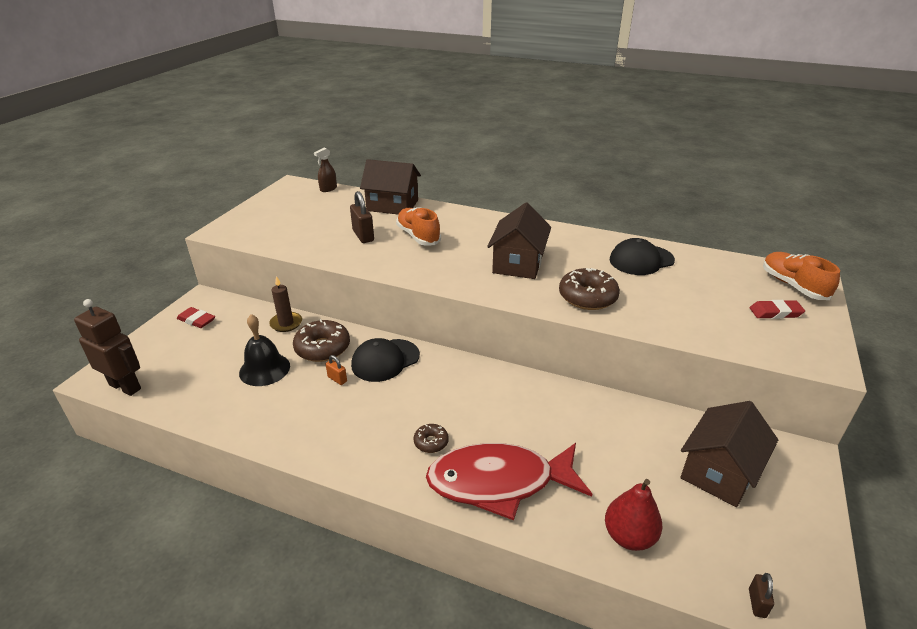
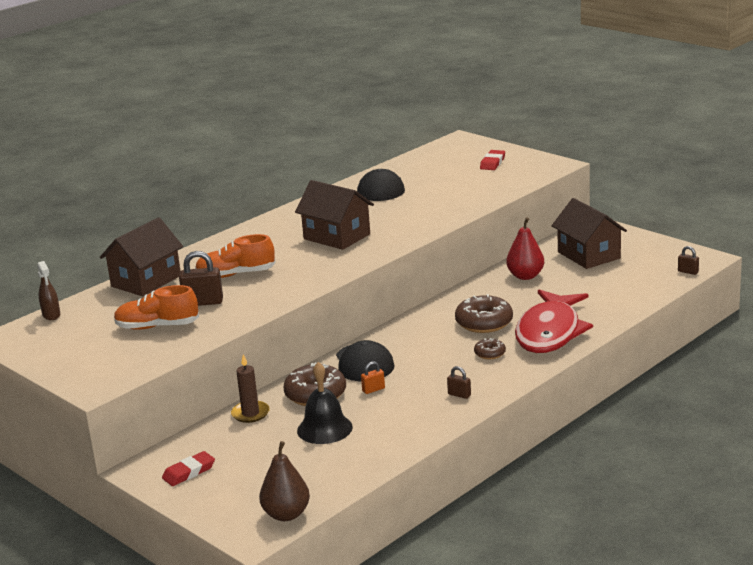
camera: 65 degrees left, 10 degrees down
(125, 386) = (286, 514): brown robot -> brown pear
(338, 441) = (459, 395): none -> brown padlock
(587, 297) = (416, 219): brown donut -> brown donut (484, 323)
(629, 536) = (623, 297): red pear -> red pear (525, 276)
(793, 286) = (465, 148): orange shoe -> orange shoe (157, 326)

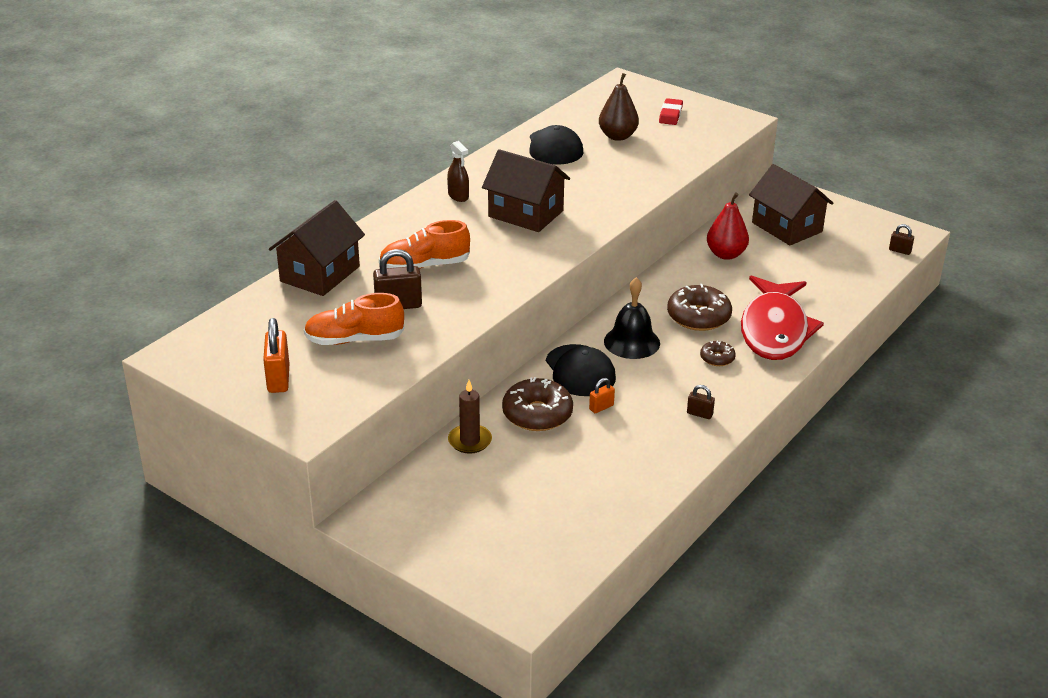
camera: 10 degrees left, 10 degrees up
(51, 315) = (220, 322): brown spray bottle -> brown spray bottle (458, 196)
(84, 354) = (278, 379): none -> orange padlock
(189, 472) = (421, 523): red eraser -> none
(286, 514) = (552, 579): brown pear -> brown pear (617, 136)
(324, 428) = (561, 461): black bell -> black bell (632, 342)

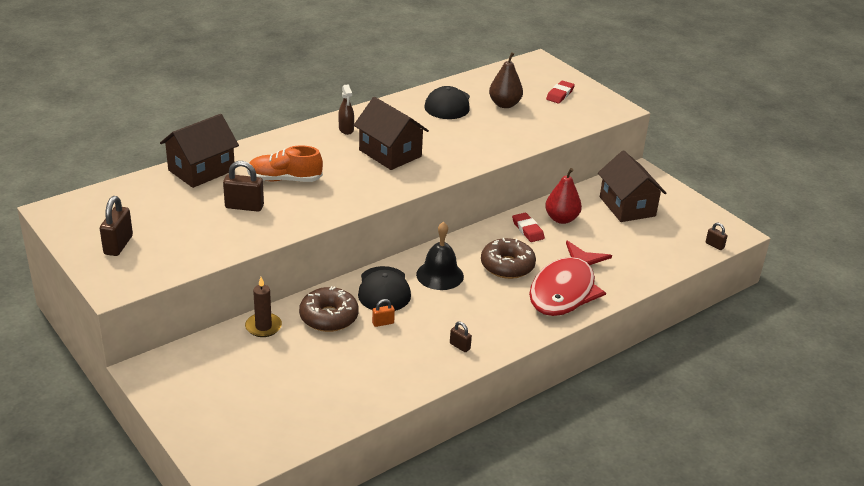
camera: 15 degrees right, 0 degrees up
(278, 379) = (118, 245): orange padlock -> brown padlock
(354, 340) = (194, 226): orange shoe -> none
(697, 273) = (527, 230): none -> red eraser
(717, 358) = (502, 303): brown donut -> none

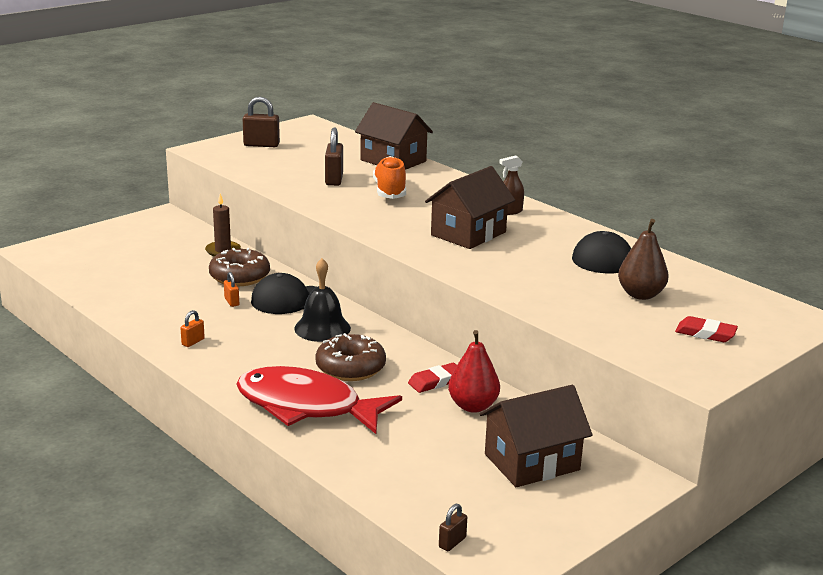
camera: 85 degrees right, 10 degrees down
(460, 346) = (193, 342): brown padlock -> orange padlock

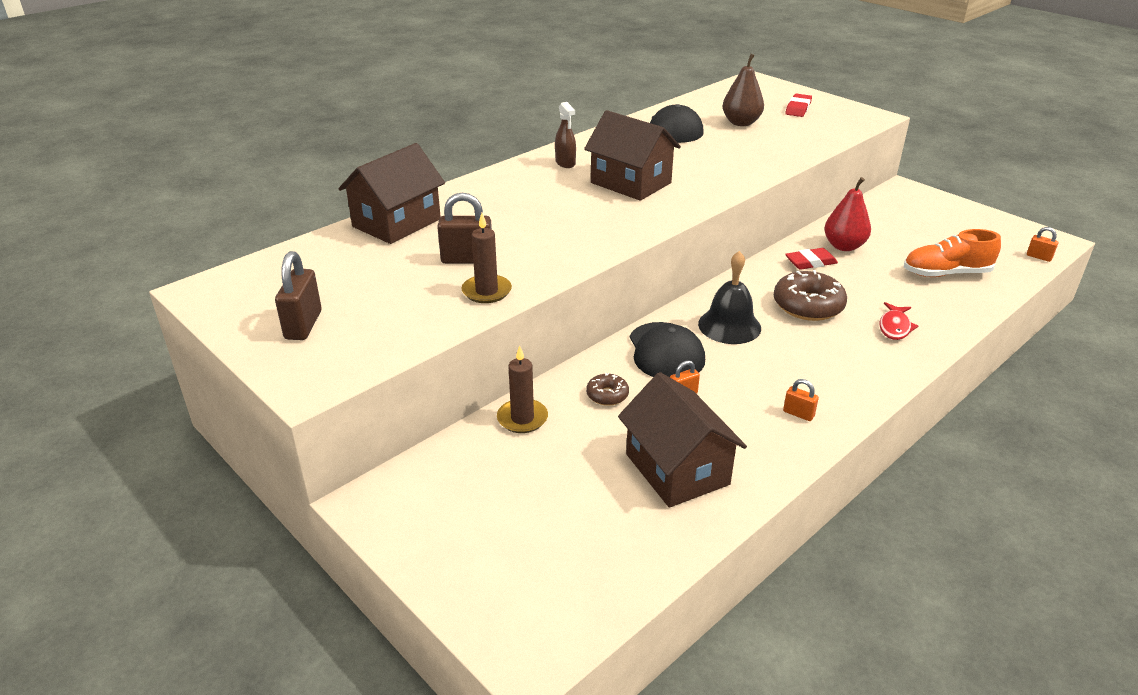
camera: 90 degrees left, 10 degrees up
(239, 277) = (607, 395): brown donut -> brown donut, size x0.52
(288, 185) = (486, 291): none -> brown candle
(306, 406) = (895, 327): red fish -> red fish, size x0.40
(390, 191) = (509, 223): orange shoe -> orange shoe (946, 273)
(436, 381) = (810, 262): red eraser -> red eraser turned 75 degrees counterclockwise
(452, 542) = (1039, 257): brown padlock -> orange padlock
(532, 462) = (912, 225): brown house -> brown house (677, 469)

